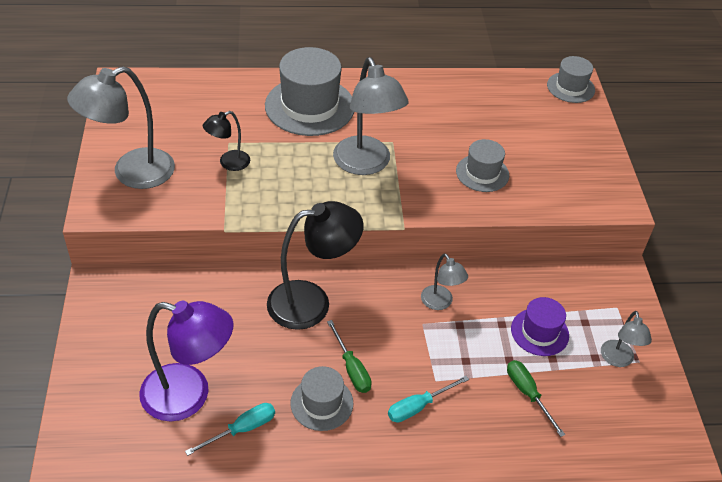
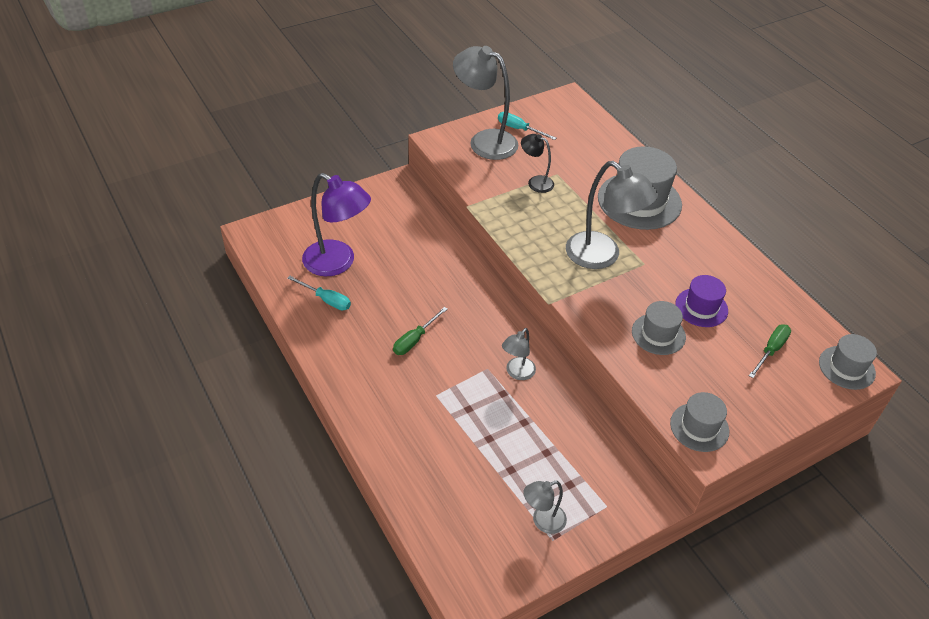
camera: 65 degrees right, 0 degrees up
(189, 395) = (338, 263): purple lamp -> purple lamp turned 45 degrees counterclockwise
(312, 302) = (461, 295): black lamp -> none
(321, 403) = (373, 334): grey hat -> grey hat (699, 427)
(366, 164) = (602, 257): grey lamp -> grey lamp turned 90 degrees counterclockwise
(418, 406) = (404, 392): turquoise screwdriver -> turquoise screwdriver (519, 129)
(528, 394) = (461, 461): green screwdriver -> green screwdriver (771, 350)
(539, 332) = (534, 452): purple hat -> purple hat (701, 307)

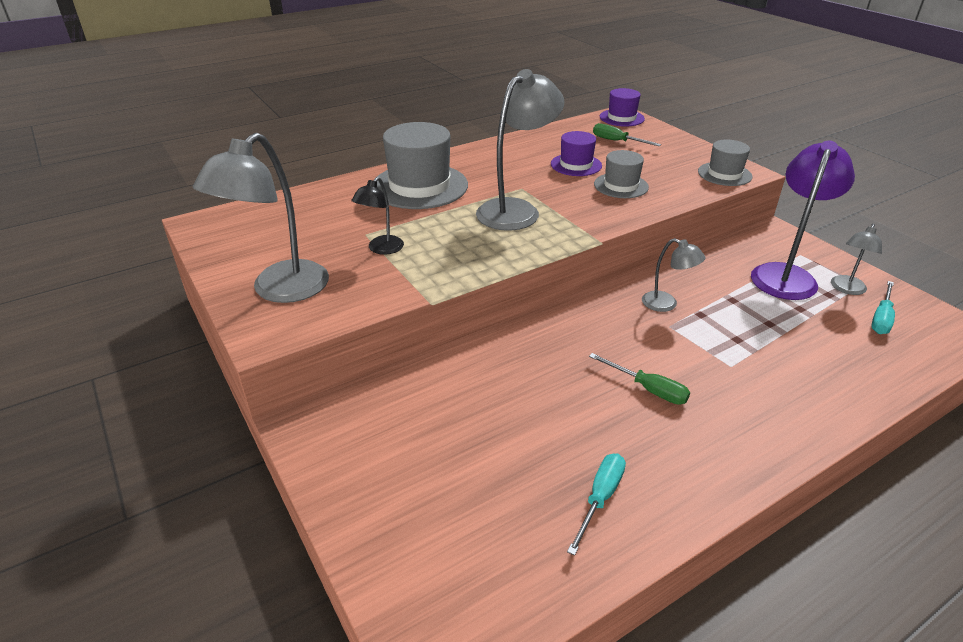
camera: 90 degrees left, 10 degrees down
(338, 263) = (510, 492): purple lamp -> purple lamp (786, 275)
(519, 129) = (259, 261): turquoise screwdriver -> turquoise screwdriver (881, 318)
(542, 521) = (846, 289): grey lamp -> grey lamp turned 60 degrees clockwise
(846, 367) = (621, 118): grey hat -> purple hat

